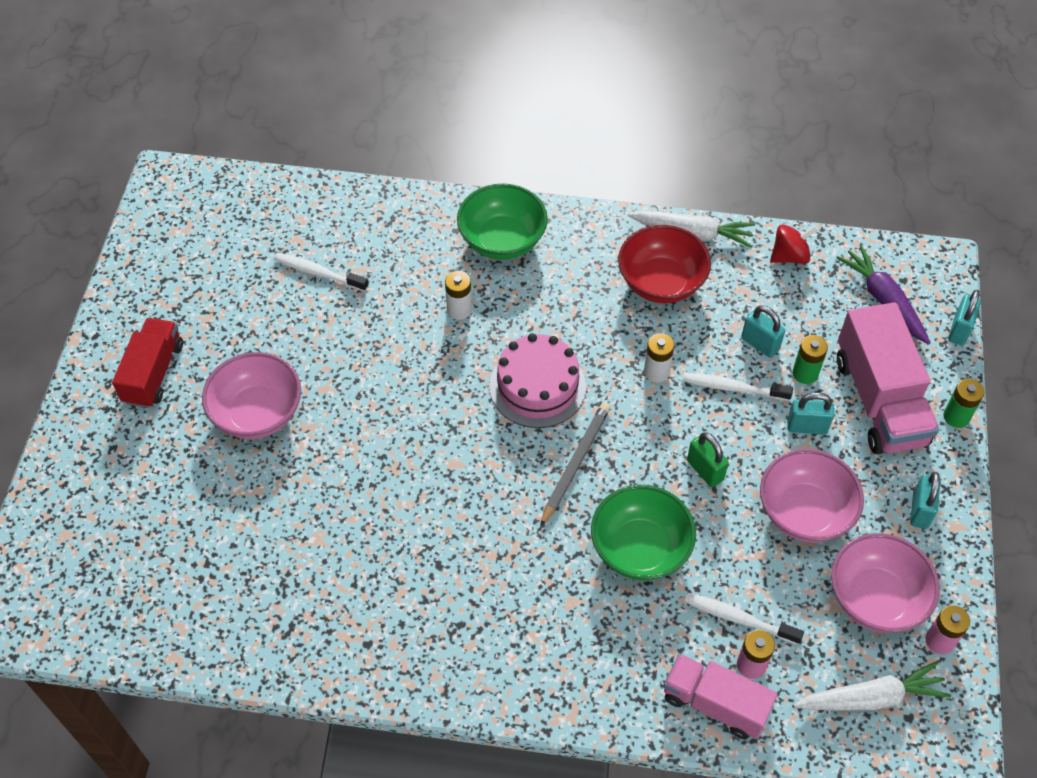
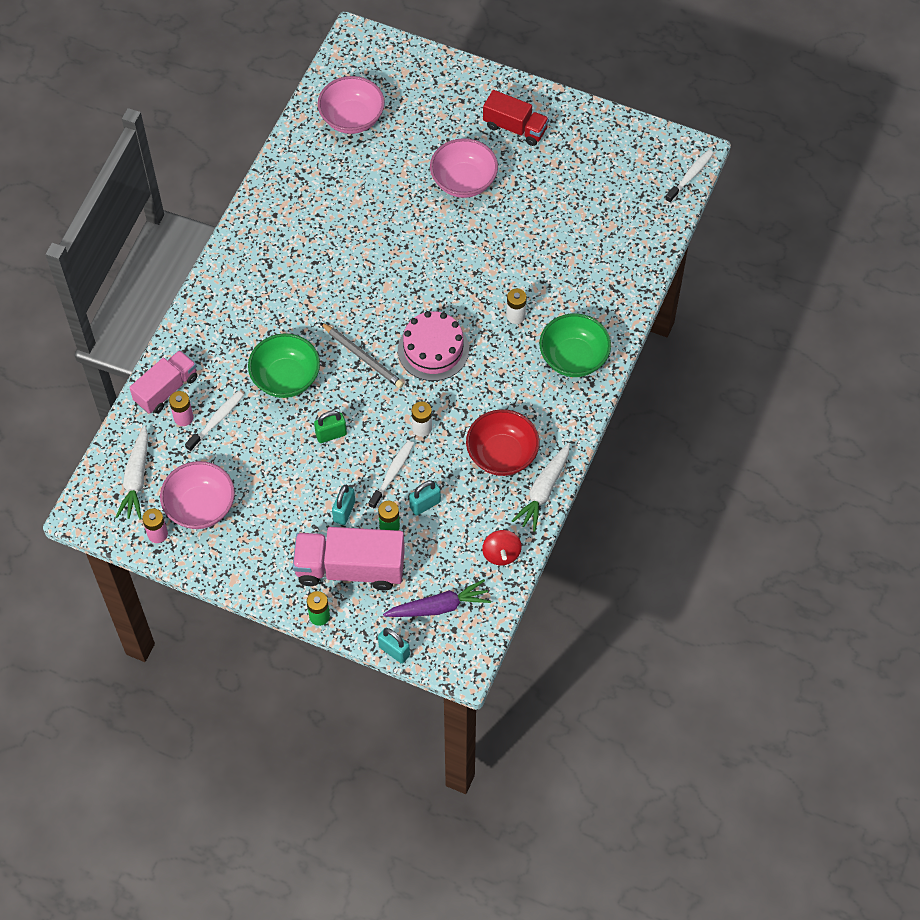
camera: 105 degrees right, 5 degrees up
(318, 273) = (575, 234): white toothbrush -> white toothbrush (690, 176)
(804, 512) = (278, 486): pink bowl -> pink bowl (352, 118)
(920, 510) = (253, 560): turquoise padlock -> none

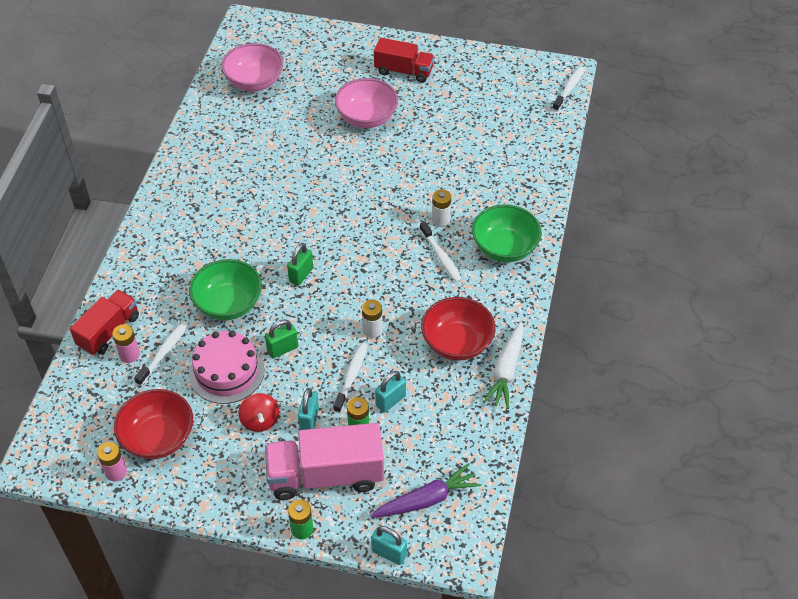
camera: 10 degrees left, 10 degrees down
(136, 478) = (87, 420): white carrot -> none
(166, 389) = (109, 331): pink truck -> red truck
(200, 507) = (158, 438): pink bowl -> red bowl
(362, 357) = (301, 275): grey pencil -> green padlock
(433, 349) = (368, 259): pink cake -> pink cake (227, 371)
(501, 554) = (479, 436): red spinning top -> red spinning top (260, 421)
(507, 358) = (441, 257): none -> white toothbrush

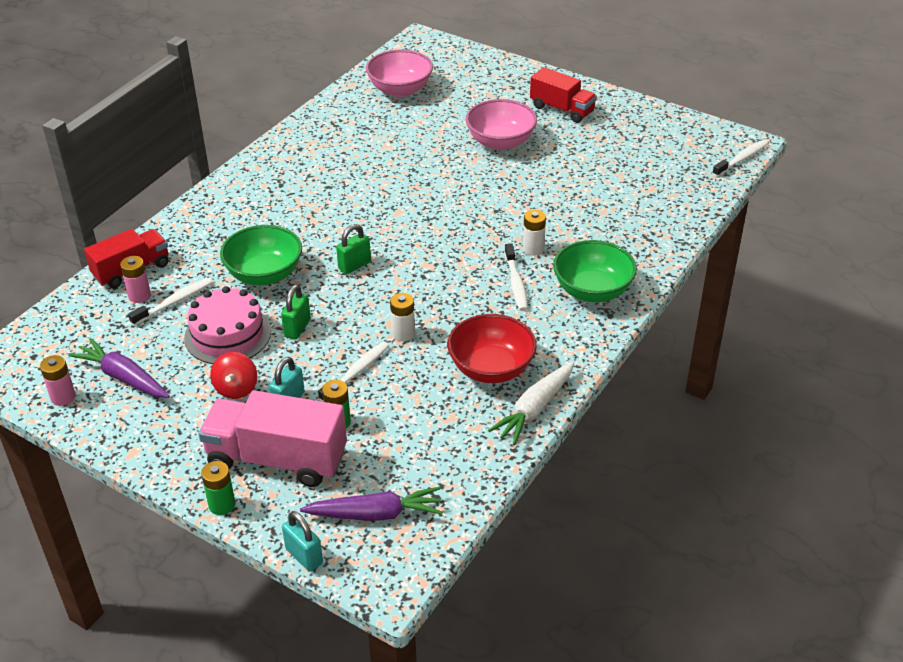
camera: 20 degrees right, 10 degrees down
(158, 438) = (123, 377): red bowl -> purple carrot
(282, 349) = (297, 328): green padlock -> green padlock turned 60 degrees counterclockwise
(390, 401) = (387, 406): turquoise padlock -> none

